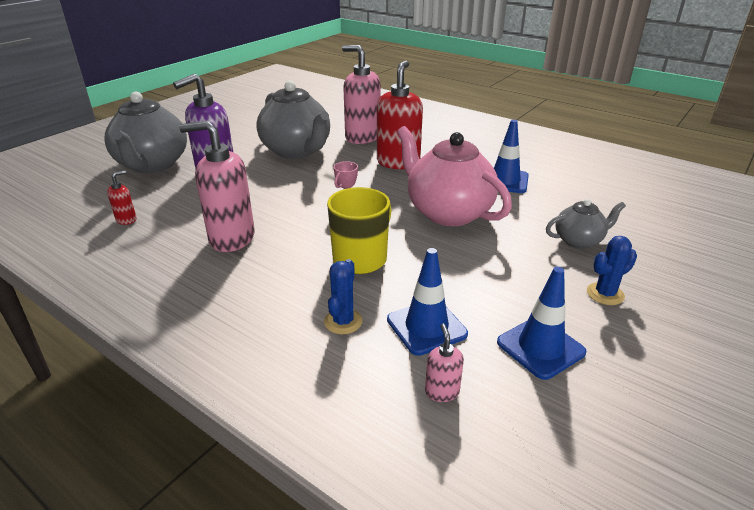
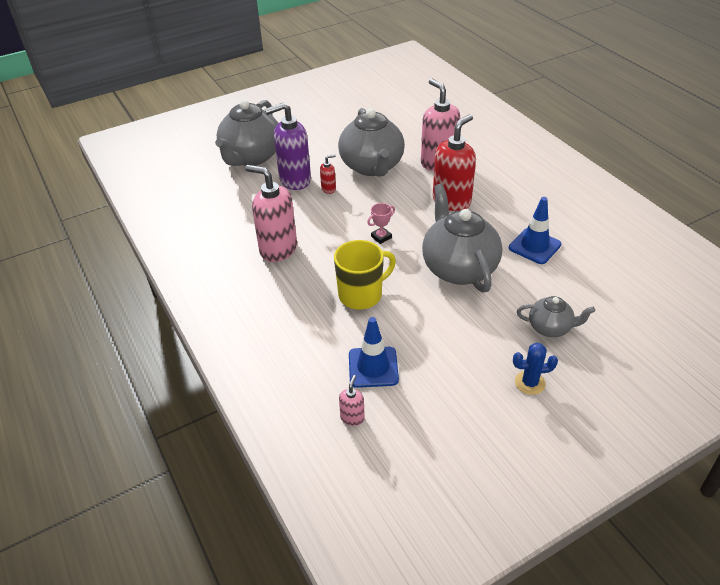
camera: 25 degrees right, 10 degrees up
(126, 220) = (213, 211): red soap dispenser -> red soap dispenser (328, 189)
(343, 321) = (319, 345): blue cactus -> none
(447, 212) = (458, 268): pink teapot -> grey teapot
(540, 347) = (443, 409): blue traffic cone -> none

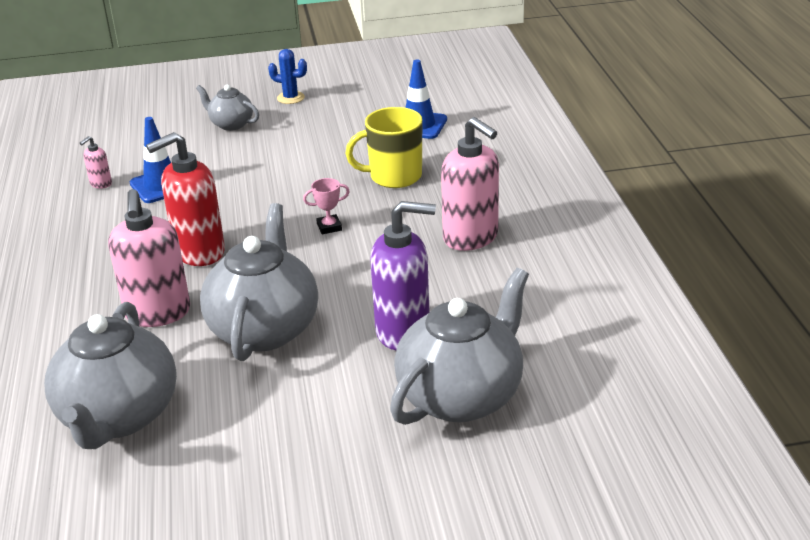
camera: 160 degrees left, 10 degrees down
(328, 189) = (357, 305): red soap dispenser -> none
(352, 417) = (456, 102): pink soap dispenser -> pink soap dispenser (100, 184)
(458, 268) = (267, 181): grey teapot -> grey teapot (118, 417)

